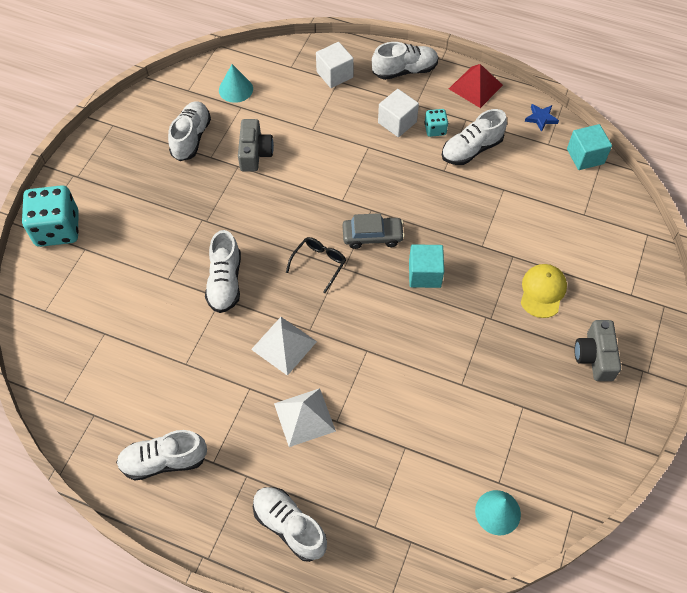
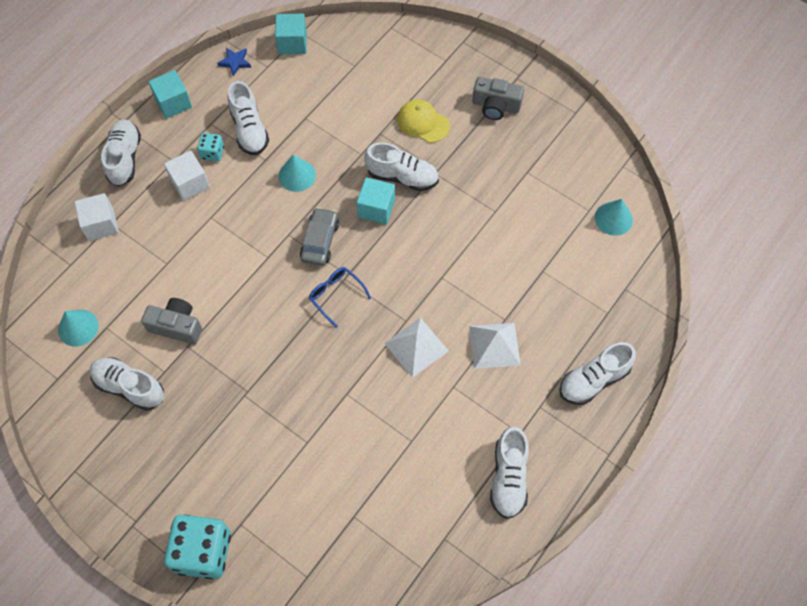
camera: 75 degrees left, 5 degrees up
(225, 282) = (329, 386): white shoe -> white shoe (402, 177)
(319, 264) = (336, 295): black glasses -> blue glasses
(436, 199) = (297, 175): none -> turquoise cone
(475, 87) = (173, 103): red pyramid -> turquoise cube

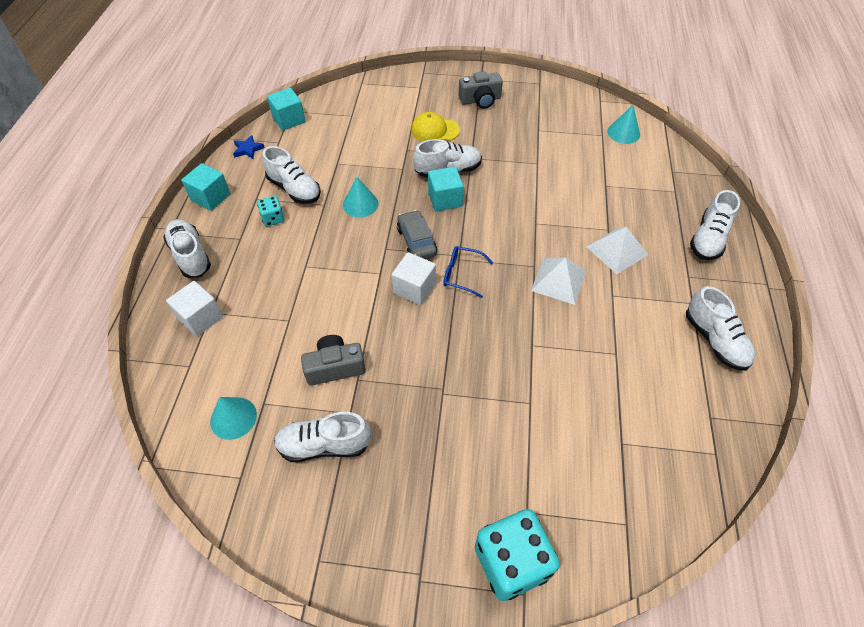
camera: 30 degrees left, 10 degrees down
(190, 183) = (268, 249): white cube -> white cube (414, 288)

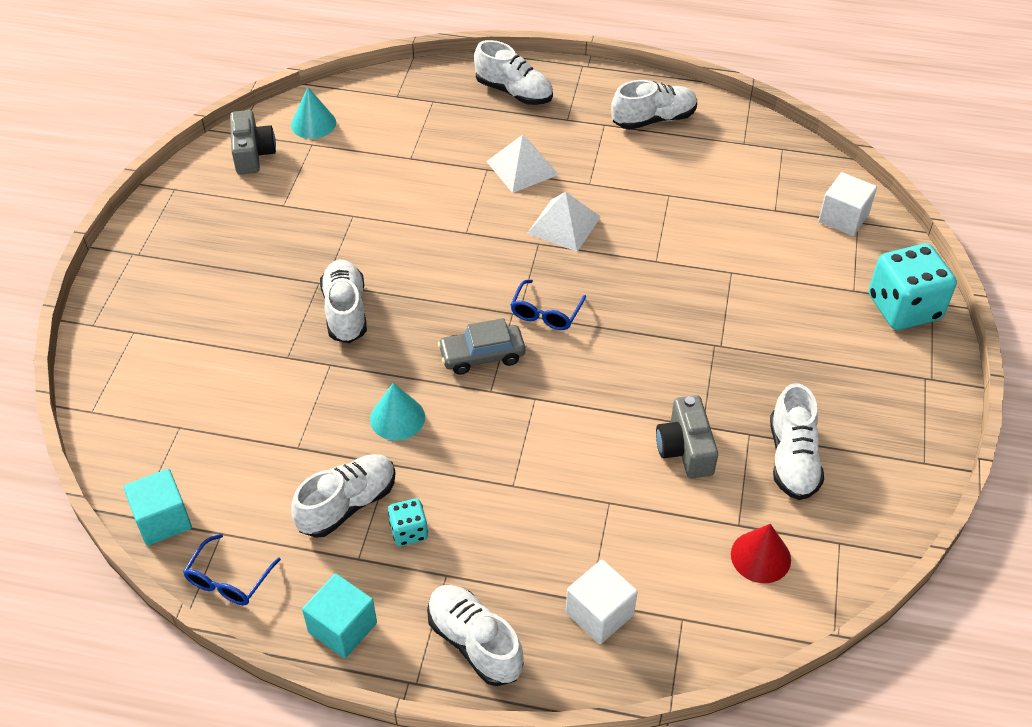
camera: 85 degrees left, 5 degrees down
(190, 256) = (474, 642): white shoe -> white shoe turned 75 degrees clockwise
(233, 418) = (760, 556): turquoise cone -> red cone
(248, 149) = (229, 579): blue star -> blue glasses
(414, 288) = (564, 362): white cube -> white cube (843, 218)
(435, 130) = (250, 320): yellow cap -> none
(445, 199) = (405, 319): turquoise cube -> none
(480, 100) = (193, 260): grey camera -> grey camera (252, 154)

